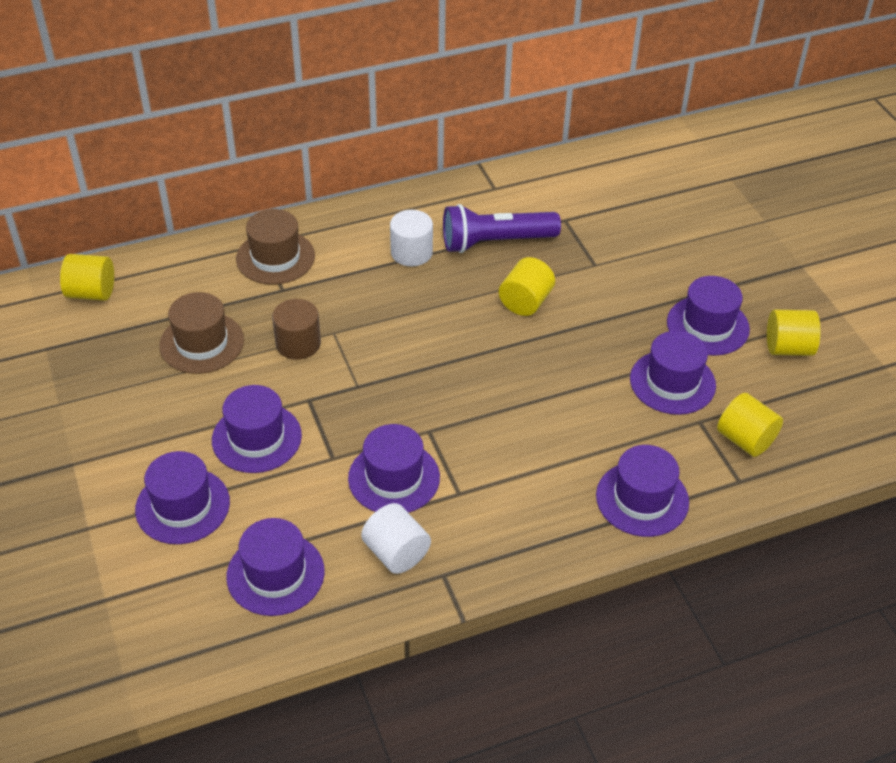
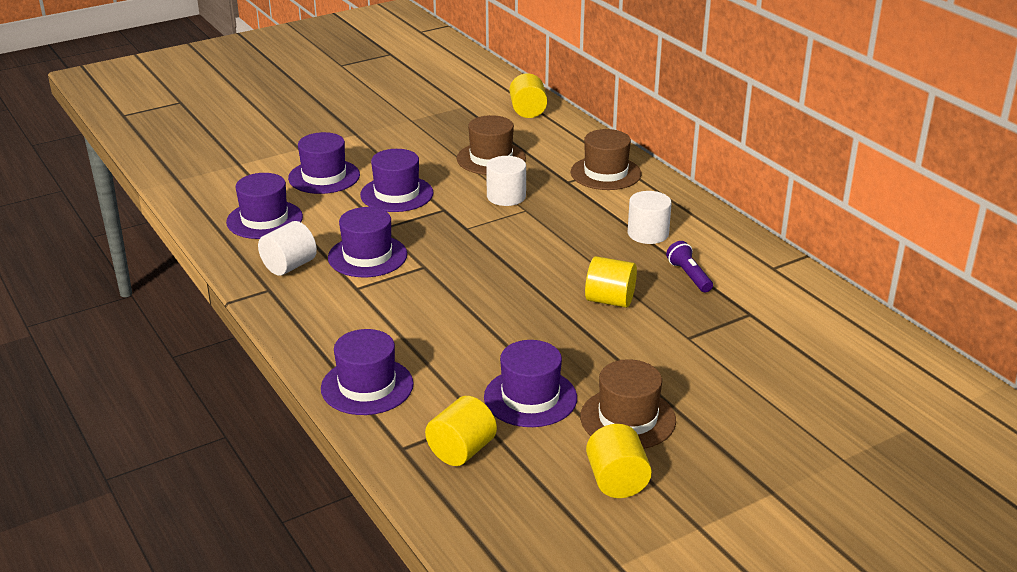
camera: 80 degrees right, 15 degrees down
(298, 343) = (506, 196): brown cylinder -> white cylinder
(495, 242) = (689, 276): purple flashlight -> purple flashlight, size x0.54
(707, 325) = (628, 419): purple hat -> brown hat

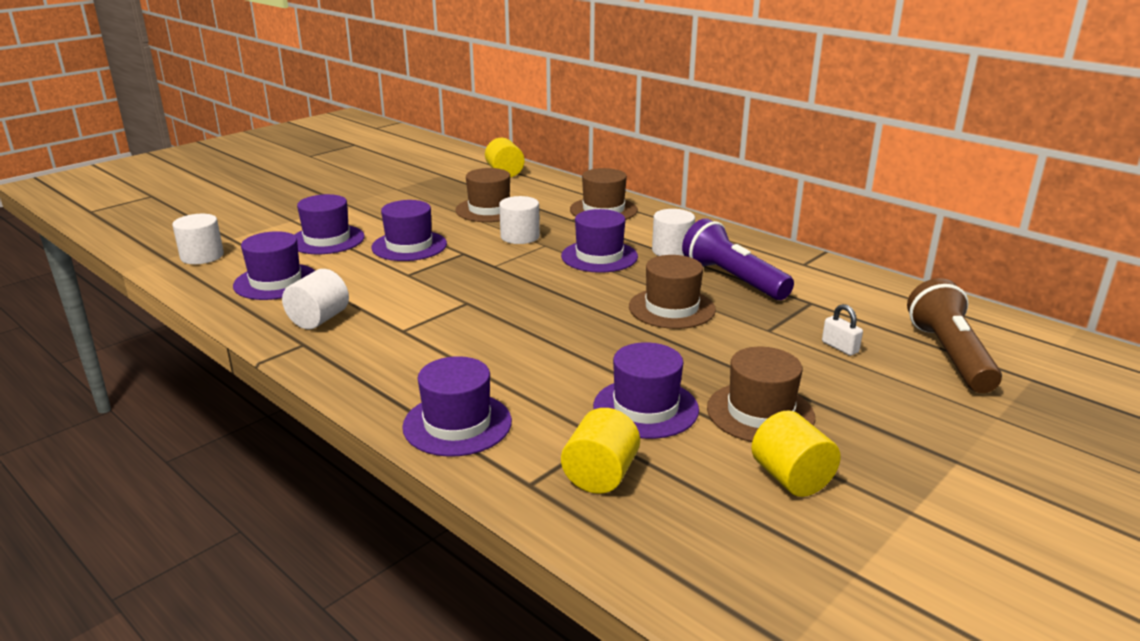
camera: 15 degrees left, 5 degrees down
(209, 182) = (202, 256): none -> white cylinder
(367, 256) = (402, 301): purple hat -> purple hat (599, 256)
(610, 300) = (671, 308): yellow cylinder -> brown hat
(689, 276) = (733, 279): purple flashlight -> purple flashlight, size x1.87
(745, 366) = (840, 347): none -> white padlock
(847, 391) = (950, 355): none -> brown flashlight

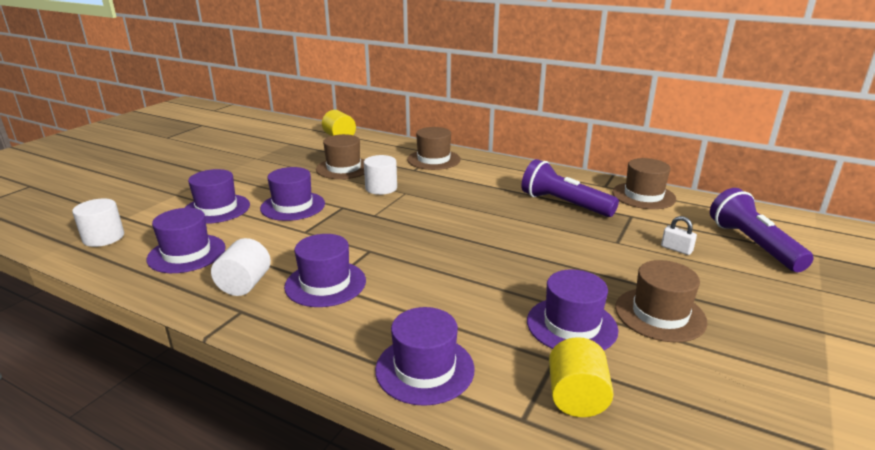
camera: 15 degrees left, 0 degrees up
(599, 256) = (453, 197): purple hat -> purple hat (325, 283)
(671, 308) = (535, 234): brown hat -> brown hat (643, 196)
(672, 251) = (505, 186): white cylinder -> none
(791, 478) = (723, 370): yellow cylinder -> none
(950, 355) = (753, 244): brown flashlight -> purple flashlight

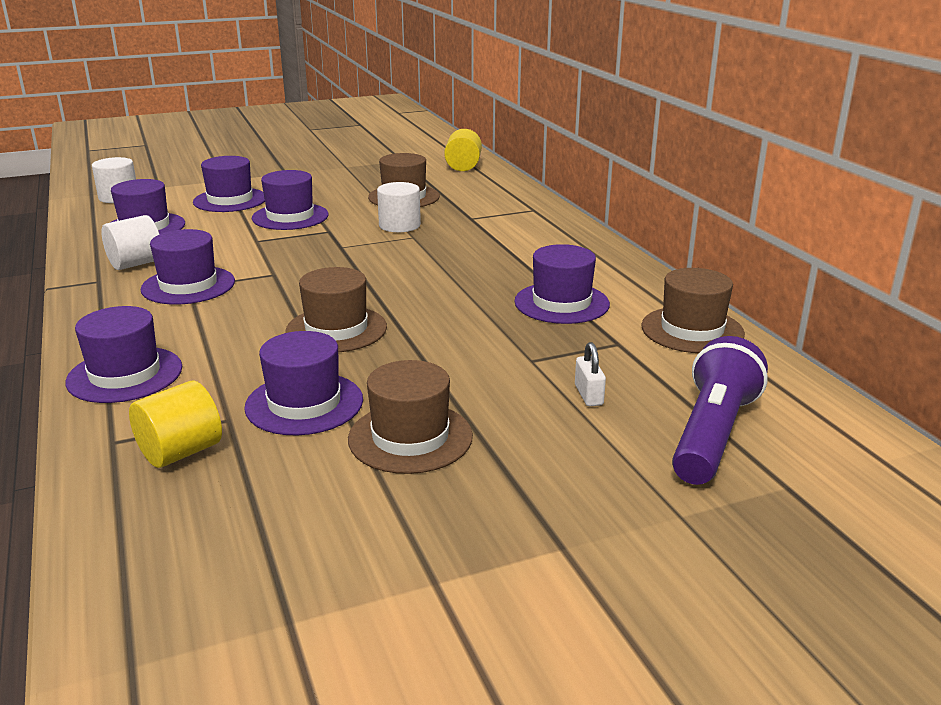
camera: 40 degrees right, 0 degrees up
(433, 159) = (515, 214): brown hat -> brown hat (336, 329)
(564, 204) = (561, 303): purple flashlight -> purple hat

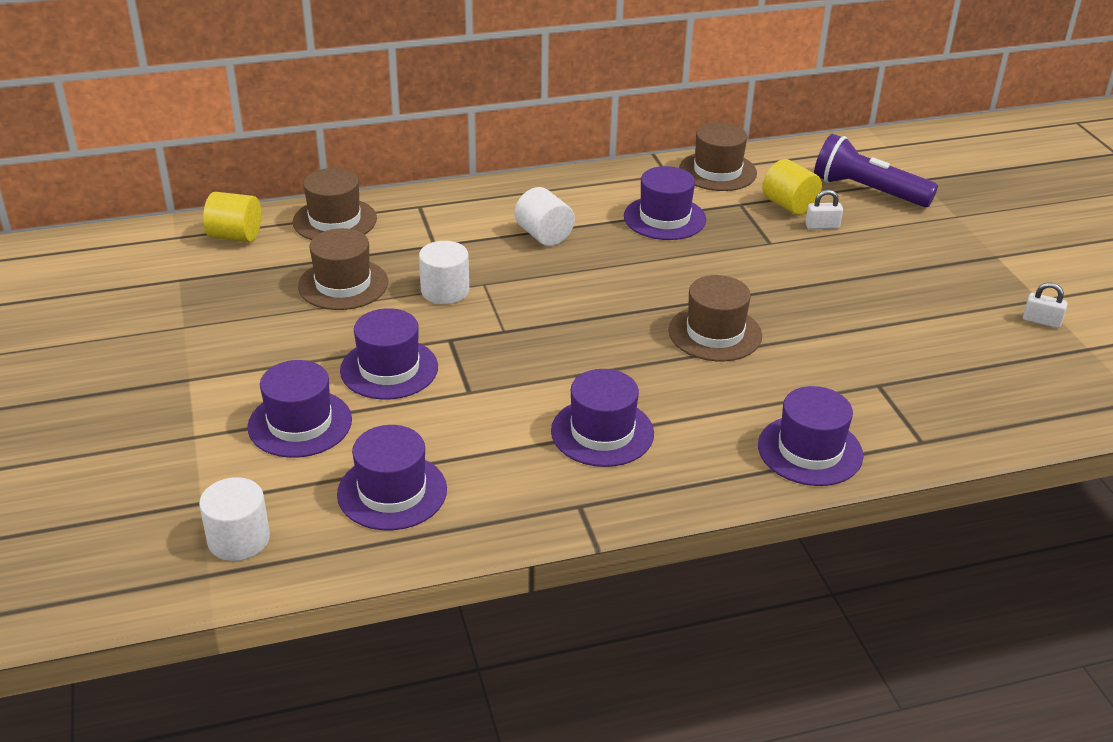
camera: 85 degrees left, 10 degrees up
(136, 264) = (529, 482): white cylinder -> white cylinder (544, 235)
(181, 452) = (929, 404): yellow cylinder -> yellow cylinder (789, 205)
(304, 403) = (849, 348): purple hat -> none
(369, 575) = (1041, 321): none -> white padlock
(410, 437) = (890, 301): brown hat -> brown hat (335, 220)

